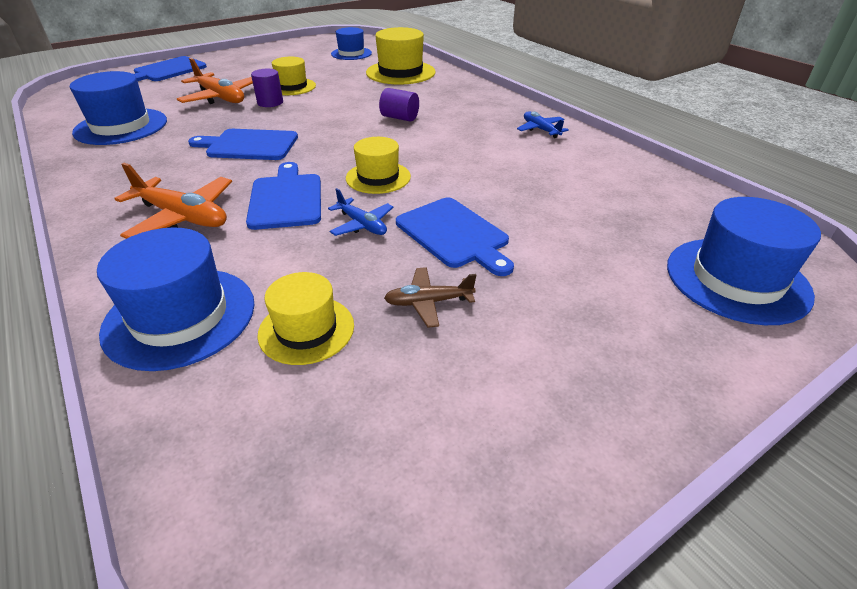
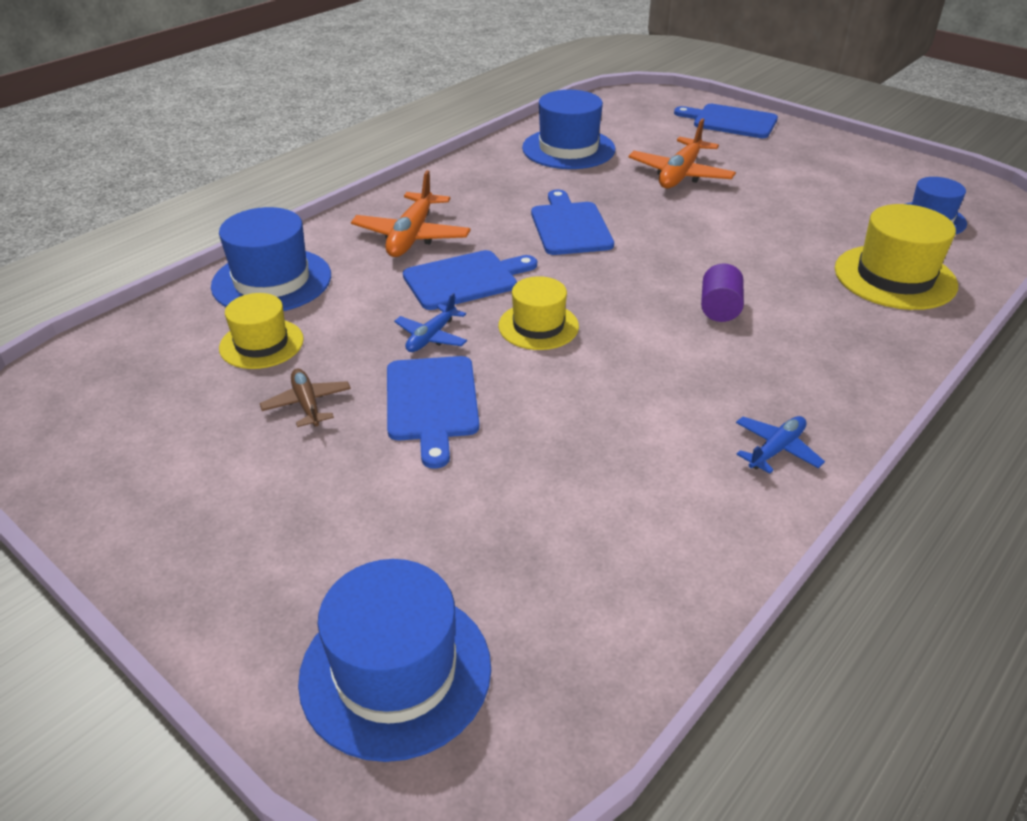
camera: 75 degrees right, 0 degrees up
(270, 102) = (692, 207): purple cylinder -> none
(292, 87) = (754, 207): yellow hat -> none
(454, 234) = (431, 403): blue cutting board -> blue cutting board turned 45 degrees counterclockwise

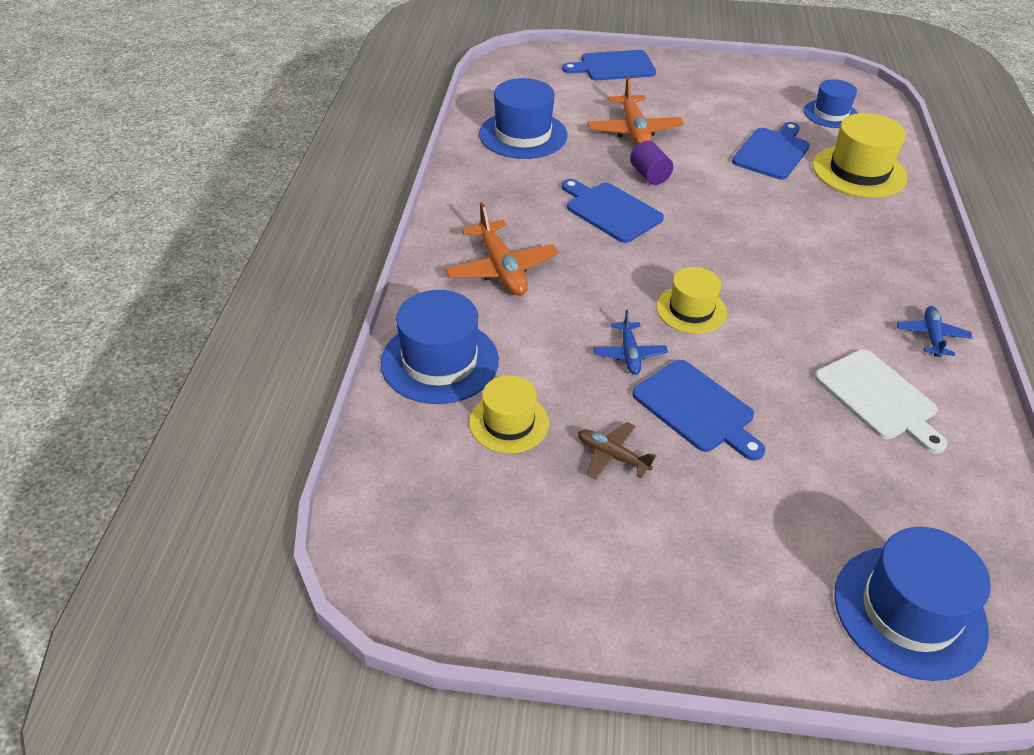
camera: 35 degrees left, 5 degrees up
(465, 279) = (592, 292): blue cutting board -> blue cutting board (772, 152)
(632, 476) = (878, 398): none -> white cutting board
(719, 309) = (787, 242): purple cylinder -> purple cylinder (649, 175)

